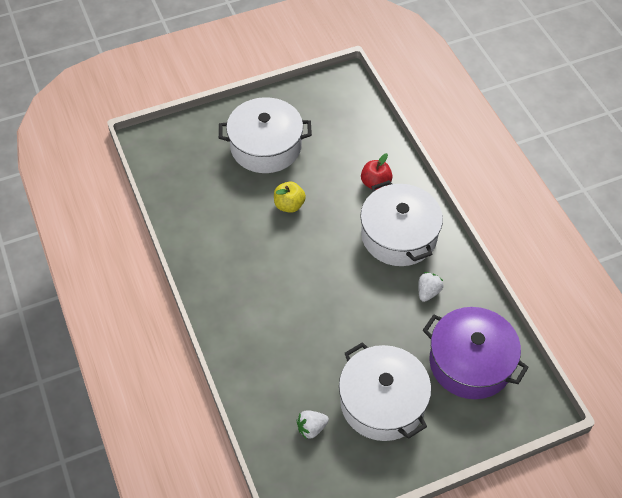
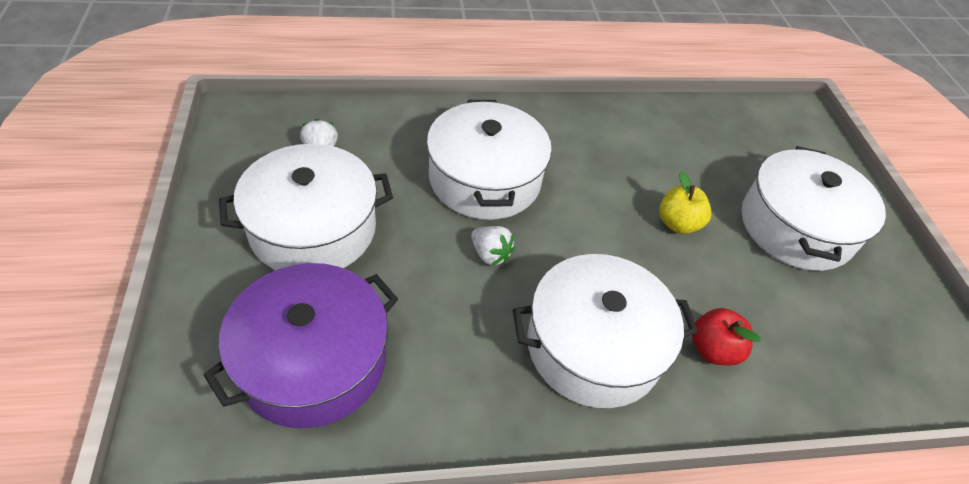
camera: 100 degrees right, 5 degrees down
(295, 317) = (485, 179): none -> white pot
(428, 292) = (468, 349): white strawberry -> white strawberry (490, 254)

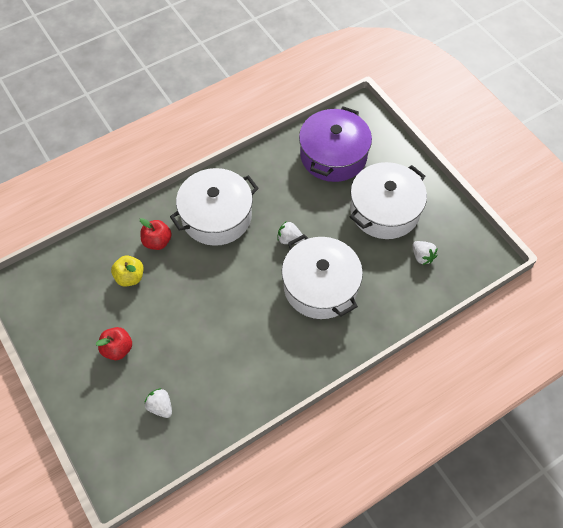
camera: 160 degrees right, 10 degrees up
(677, 223) = (194, 313): yellow apple -> yellow apple (130, 277)
(745, 150) = (160, 406): none -> white strawberry
(796, 227) = (117, 349): white pot -> red apple

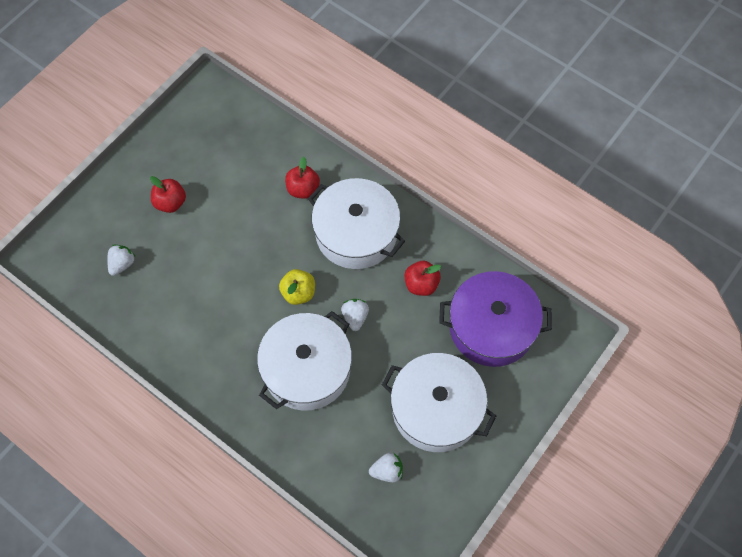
camera: 70 degrees right, 5 degrees up
(130, 277) = (252, 181): yellow apple -> yellow apple (298, 293)
(280, 187) = (421, 284): none -> red apple
(422, 257) = (387, 471): white strawberry -> white strawberry turned 135 degrees counterclockwise

